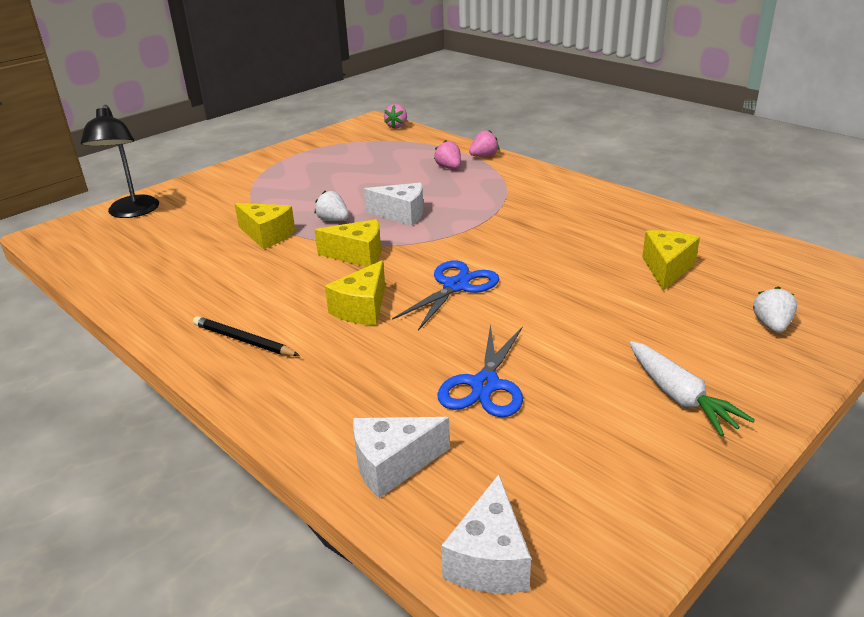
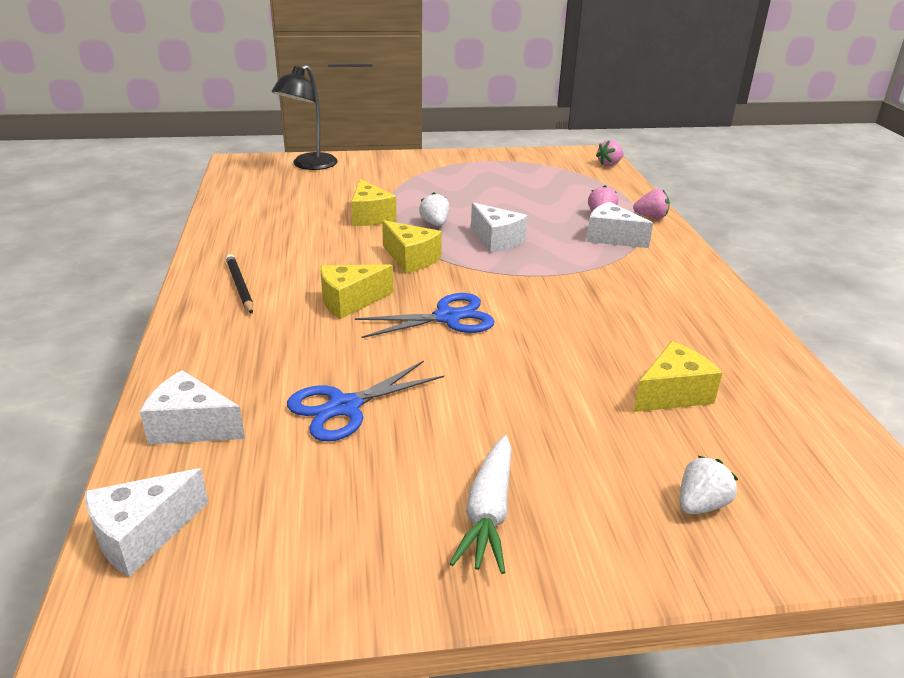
camera: 35 degrees right, 0 degrees up
(480, 181) = (611, 238): none -> white cheese

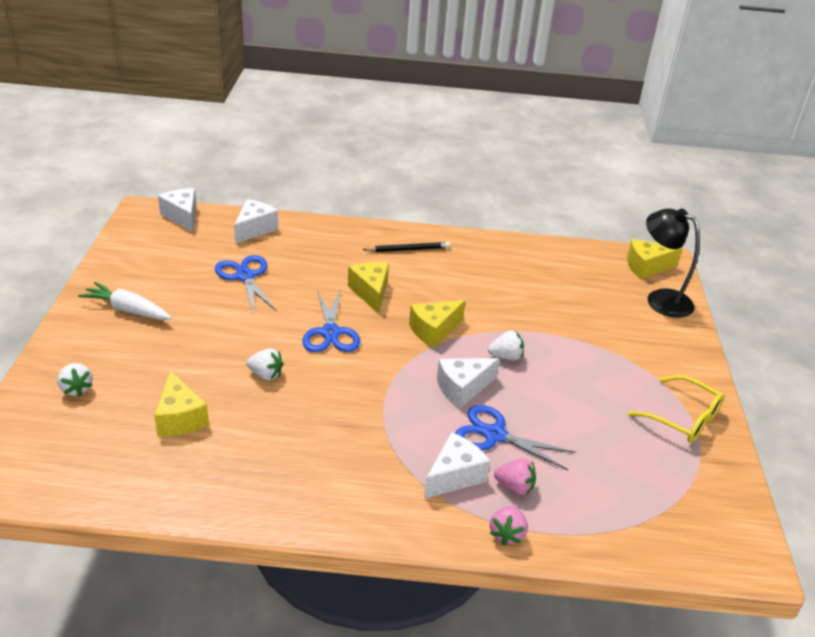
camera: 100 degrees right, 5 degrees up
(370, 216) = (526, 321): yellow cheese -> yellow cheese (646, 267)
(473, 164) = (683, 418): none -> yellow glasses
(548, 225) = (494, 434): none -> blue scissors
(553, 349) = (265, 375): none -> white strawberry
(609, 164) = (701, 559): pink strawberry -> none

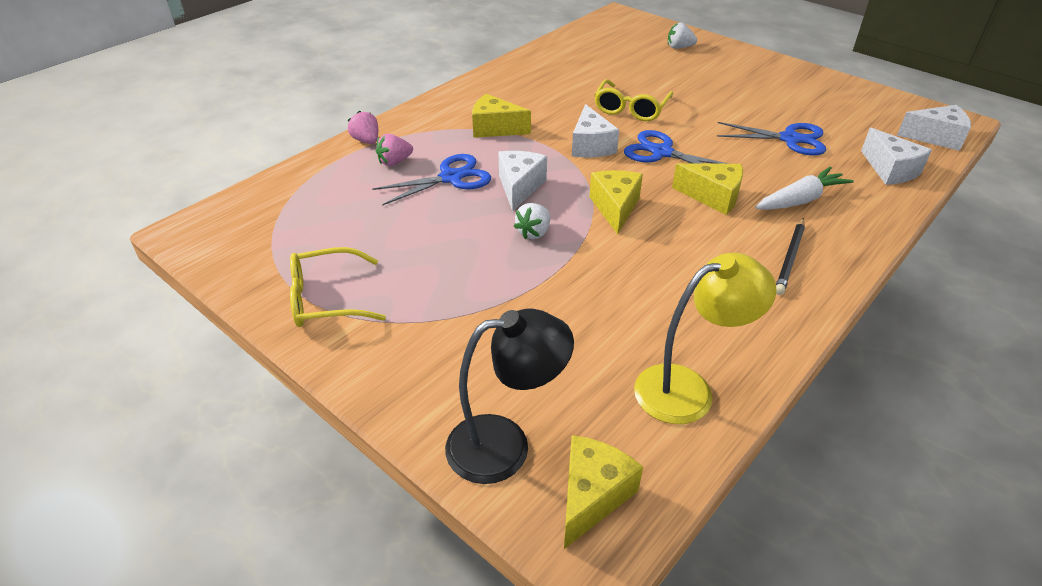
camera: 130 degrees right, 5 degrees up
(127, 310) = (767, 80): white carrot -> white carrot (800, 200)
(180, 418) = (614, 70): yellow cheese -> yellow cheese (495, 128)
(265, 375) = (631, 109): white strawberry -> yellow glasses
(454, 476) = (438, 143): white cheese -> white cheese (591, 146)
(555, 259) = (688, 389): none -> yellow lamp

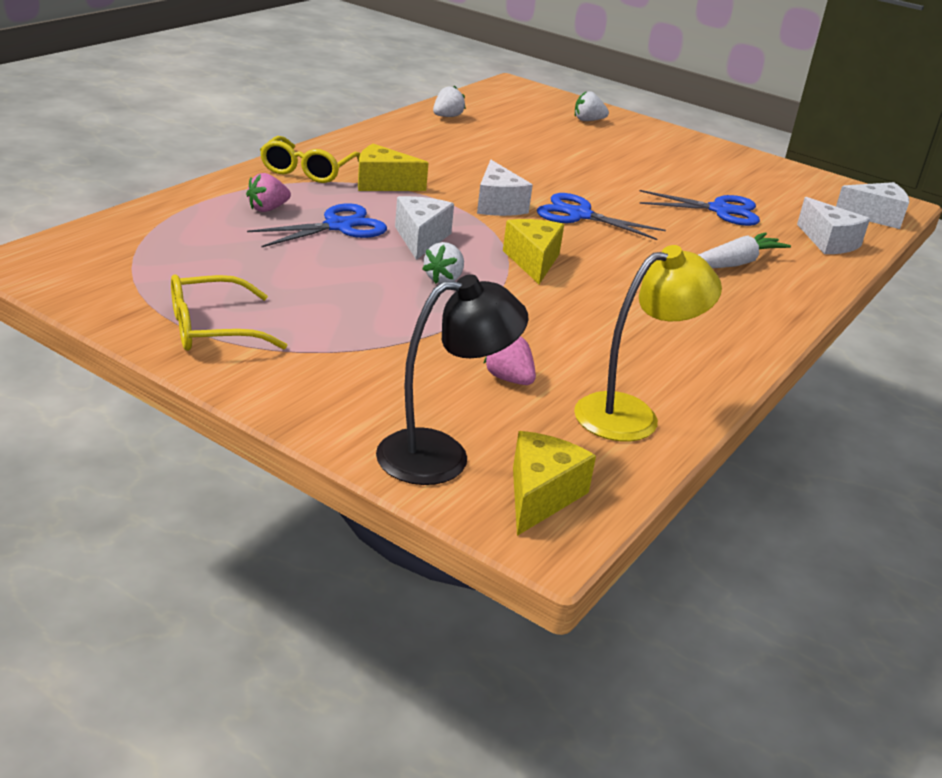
camera: 10 degrees left, 10 degrees down
(366, 141) = (229, 187): pink strawberry -> pink strawberry (509, 379)
(558, 52) = (447, 116): none -> white strawberry
(631, 109) = (539, 174): yellow glasses -> yellow glasses (308, 170)
(713, 197) = (640, 256): yellow cheese -> none
(790, 258) = (728, 312): black pencil -> none

